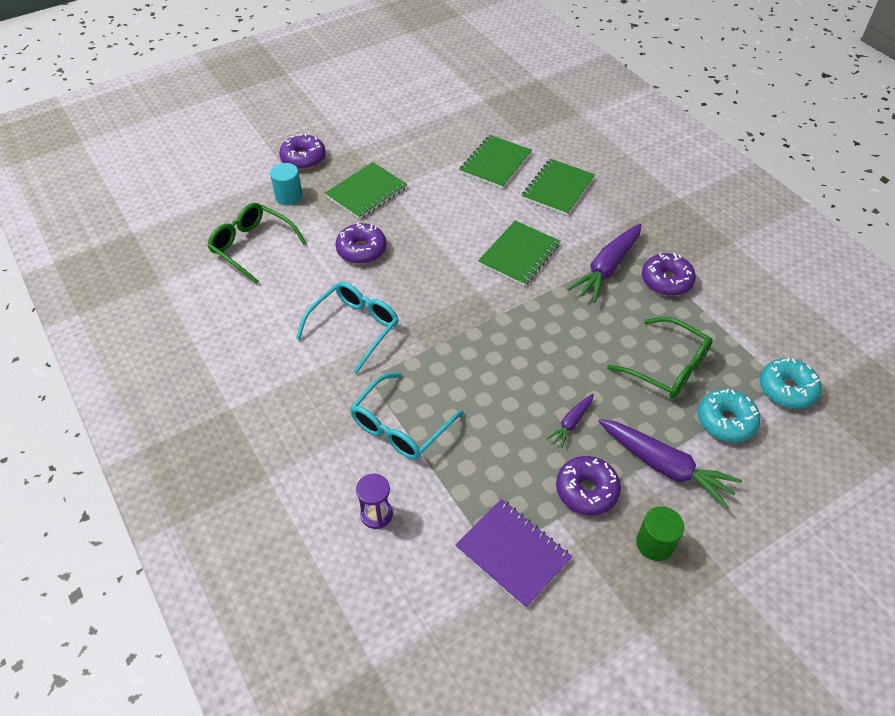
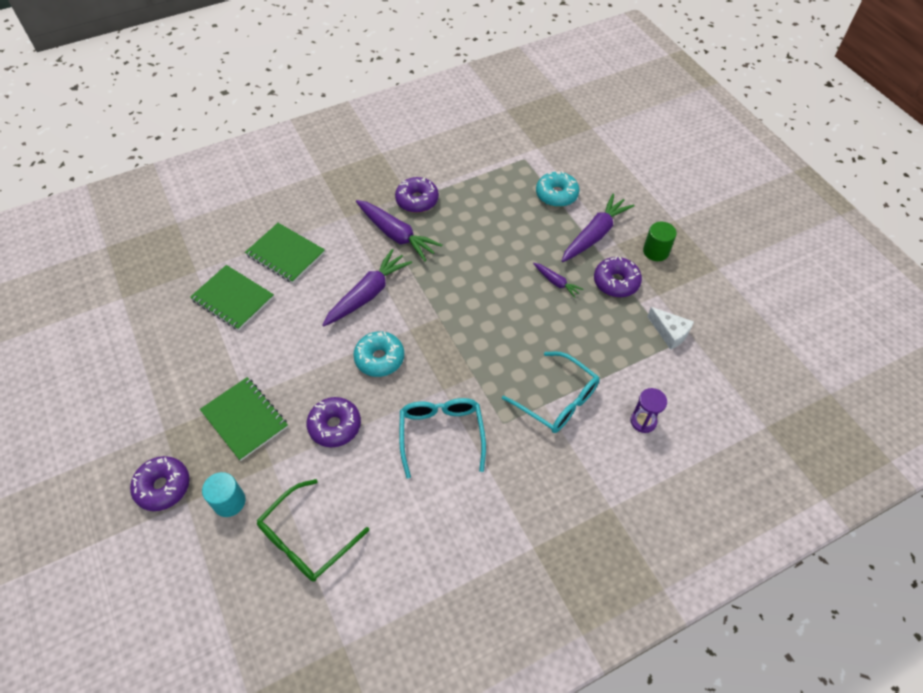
camera: 85 degrees left, 5 degrees up
(354, 328) = (441, 434): turquoise glasses -> turquoise glasses turned 45 degrees clockwise
(513, 553) = (670, 333): purple notebook -> white cheese
(519, 254) = (368, 294): green notebook -> purple carrot
(667, 367) = (506, 216): green glasses -> none
(786, 389) = (530, 157): turquoise donut -> turquoise donut (379, 358)

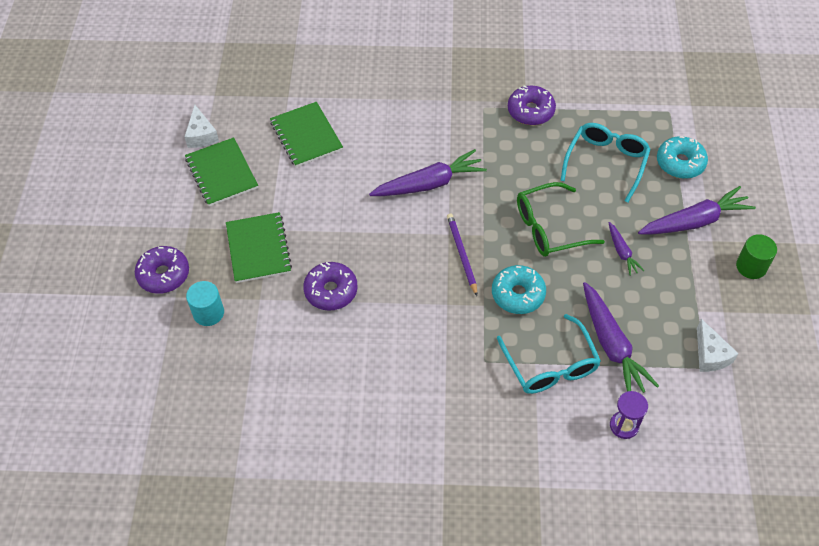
camera: 30 degrees right, 0 degrees up
(129, 339) = (201, 135): none -> white cheese
(285, 254) = (375, 113): green notebook -> green notebook (221, 173)
(306, 539) = (253, 375): green glasses -> green glasses (549, 228)
(379, 358) = (405, 249): turquoise donut -> turquoise donut (518, 294)
(396, 235) = (490, 138): purple carrot -> purple carrot (611, 345)
(430, 341) = (461, 254): none -> purple pencil
(441, 434) = (421, 343): turquoise glasses -> turquoise glasses (606, 163)
(616, 282) = (686, 279): purple donut -> none

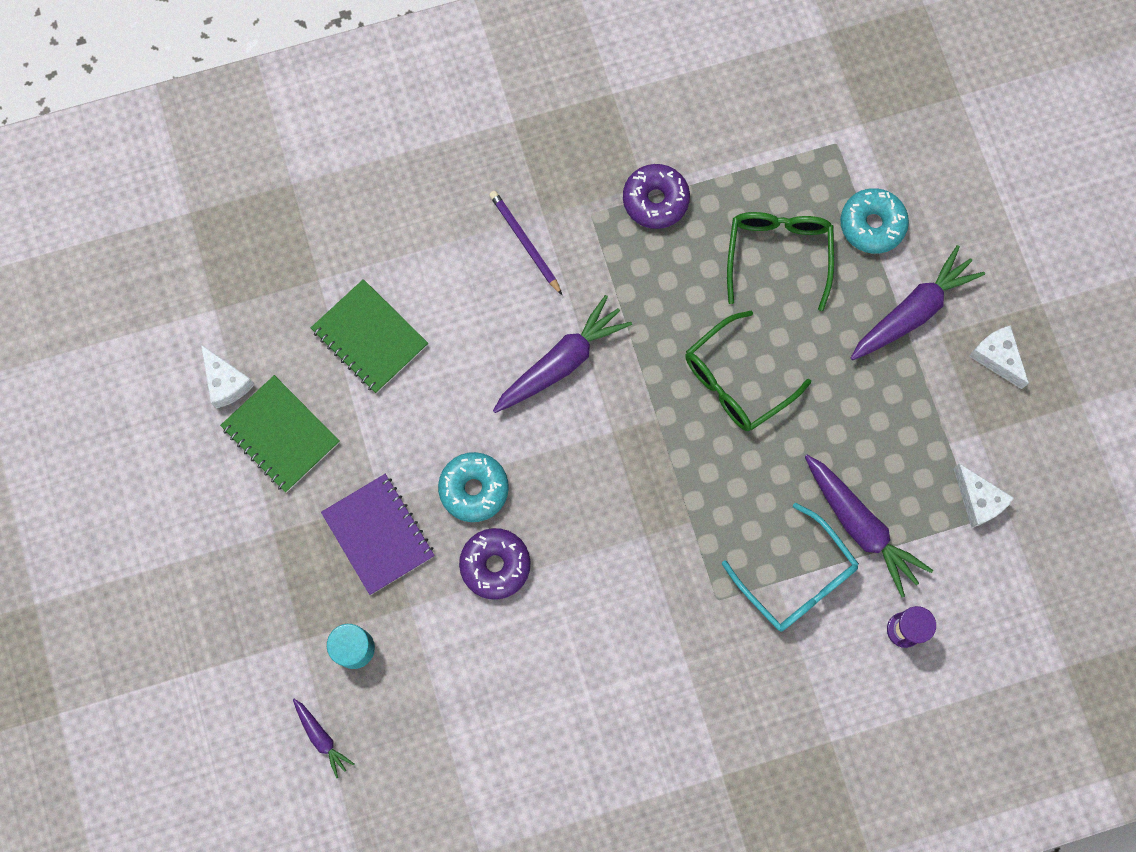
camera: 20 degrees left, 20 degrees up
(164, 274) = (272, 613): purple donut -> none
(258, 249) = (378, 534): green notebook -> purple notebook
(461, 254) = (639, 457): purple pencil -> purple pencil (524, 242)
(518, 294) = (727, 492): turquoise donut -> turquoise donut (474, 489)
(606, 163) = (778, 254): turquoise glasses -> green glasses
(622, 252) = (836, 388): purple carrot -> purple carrot (321, 737)
(751, 266) = (997, 357): green cylinder -> white cheese

